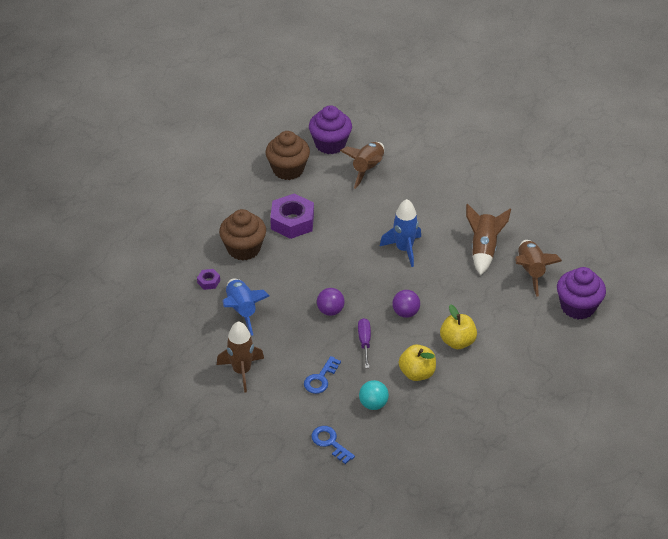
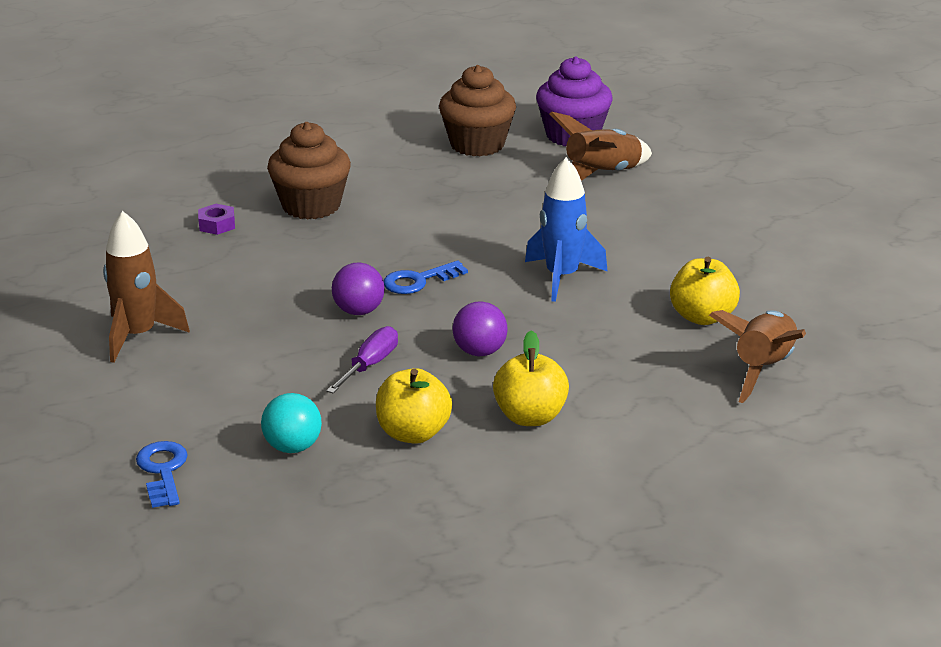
camera: 30 degrees right, 15 degrees down
(242, 310) = (225, 269): blue rocket -> none
(292, 221) = (418, 198): purple nut -> none
(320, 378) = (246, 385): blue key -> blue key (418, 281)
(483, 249) = (702, 317): brown rocket -> yellow apple
(577, 307) = (809, 444): purple cupcake -> none

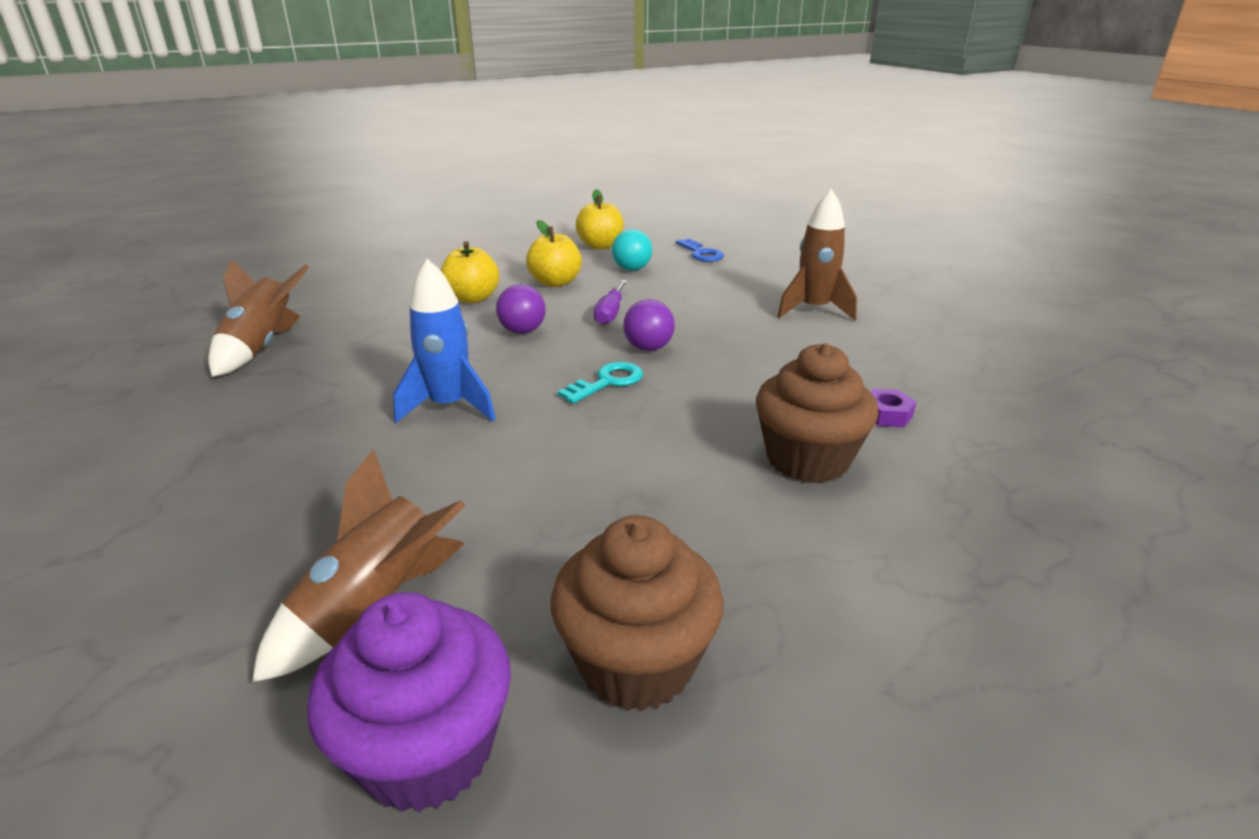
camera: 165 degrees right, 0 degrees up
(418, 281) = (607, 382): blue key -> turquoise key
(702, 317) = (298, 384): yellow apple -> yellow apple (600, 246)

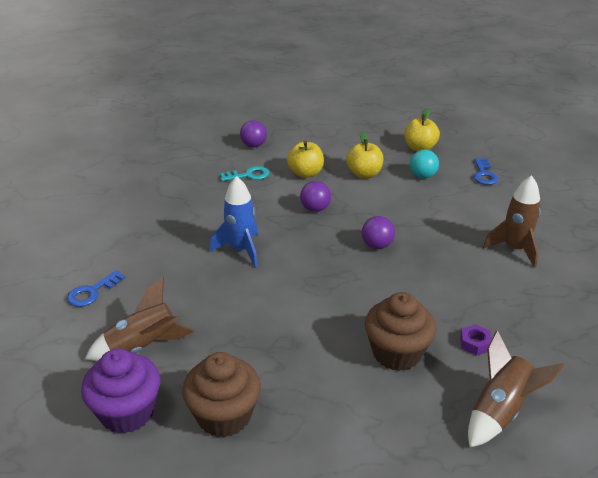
camera: 30 degrees right, 5 degrees up
(191, 553) = (92, 292): none -> blue key
(262, 347) = (177, 178): brown rocket -> brown rocket (500, 411)
(365, 286) = (253, 145): none -> purple ball
(607, 382) = (333, 262): turquoise key -> turquoise key (248, 175)
(611, 313) = (378, 210): purple screwdriver -> none

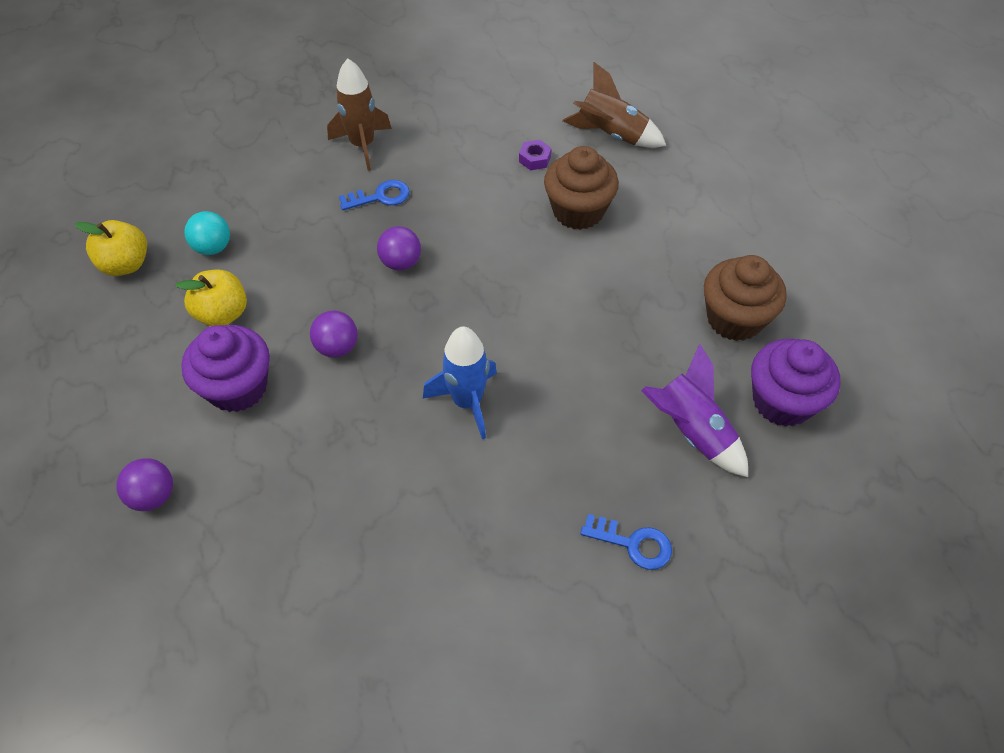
camera: 110 degrees left, 20 degrees up
(143, 347) = (691, 431): brown rocket -> purple rocket
(248, 175) = (262, 465): turquoise key -> none
(305, 173) = (238, 387): yellow apple -> purple cupcake
(484, 174) = (194, 186): blue key -> blue key (380, 197)

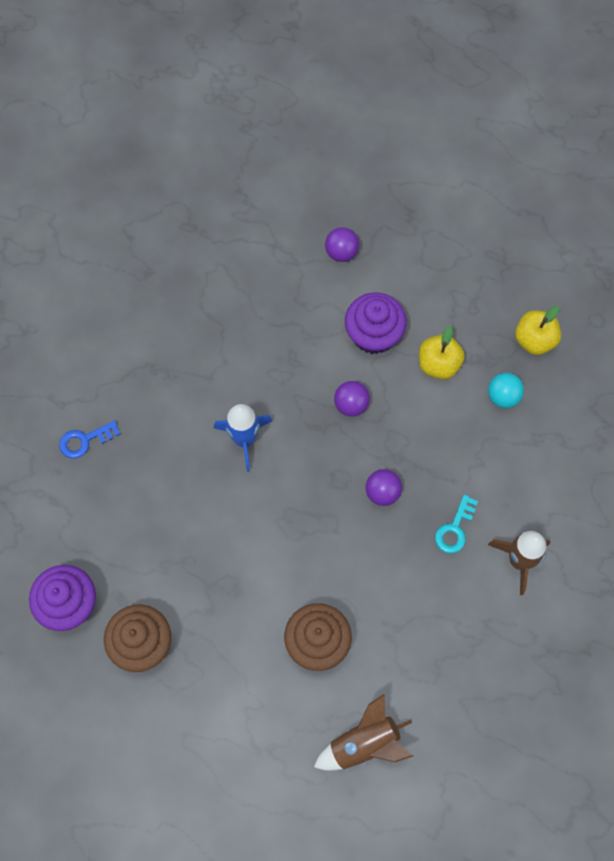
camera: 135 degrees right, 15 degrees up
(380, 197) = (454, 529): blue key -> turquoise key
(534, 159) = (393, 663): purple nut -> none
(691, 431) = (106, 534): purple rocket -> none

